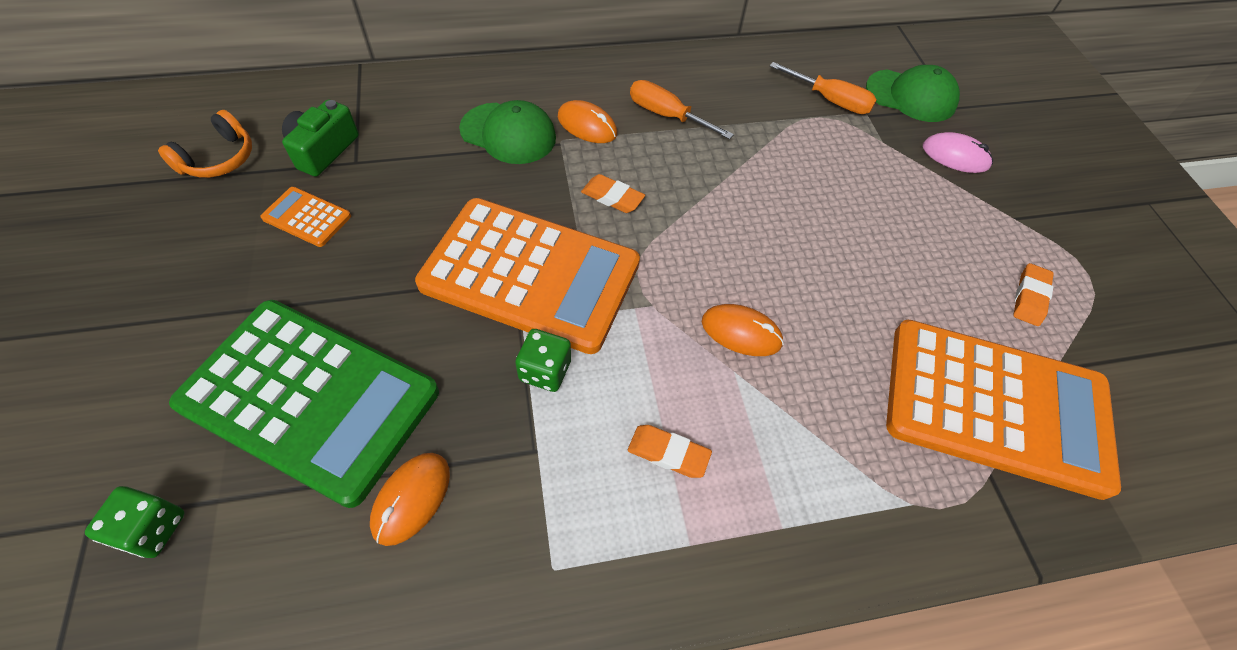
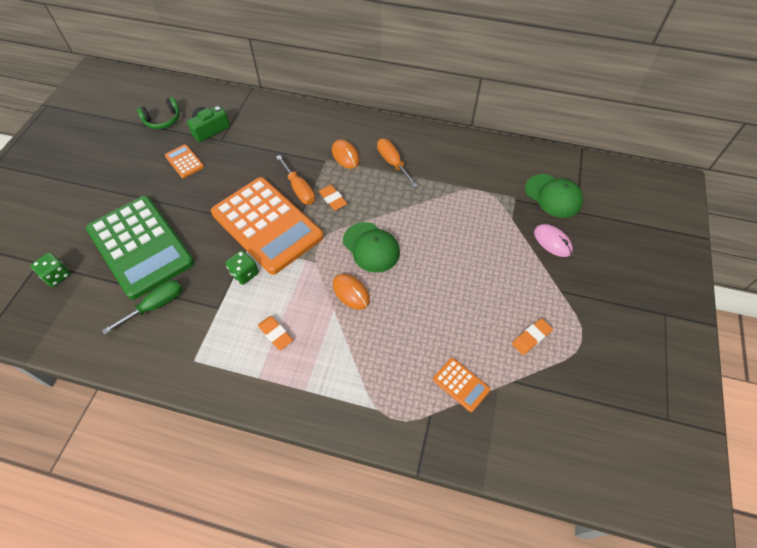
camera: 30 degrees right, 0 degrees up
(219, 159) = (163, 120): orange headphones -> green headphones
(411, 499) = (156, 306): orange mouse -> green screwdriver
(508, 133) = (302, 147): green cap -> green cap (371, 247)
(830, 100) = (497, 183): orange screwdriver -> orange screwdriver (299, 189)
(995, 406) = (461, 384): orange calculator -> orange calculator, size x0.40

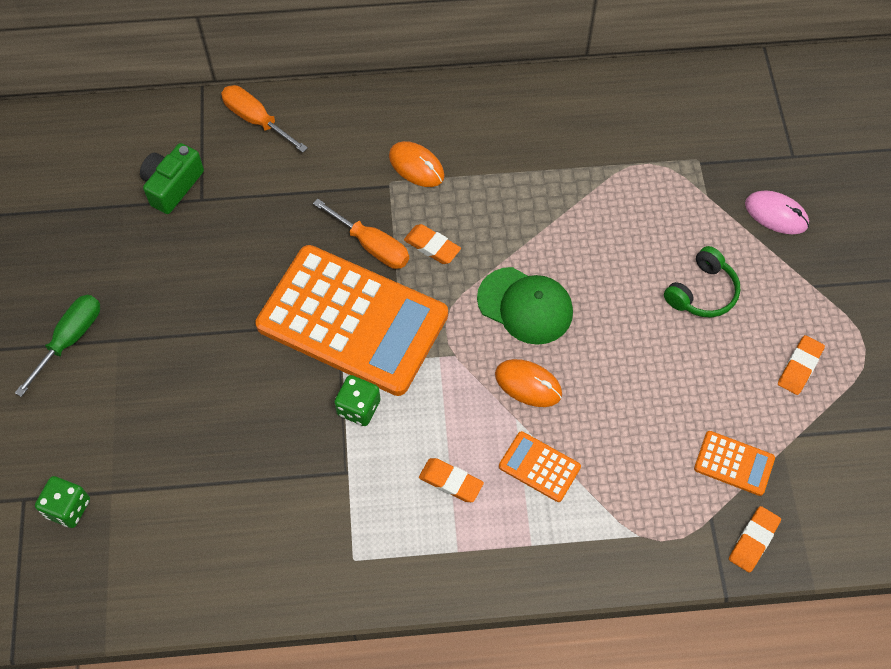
camera: 20 degrees left, 5 degrees up
(140, 246) = (173, 419): green calculator -> none
(156, 306) = (251, 501): green screwdriver -> green screwdriver (70, 339)
(163, 120) = (82, 191): green headphones -> green headphones (702, 292)
(184, 161) = (162, 255): orange calculator -> orange calculator (539, 467)
(393, 163) = (495, 157): orange screwdriver -> orange screwdriver (256, 120)
(453, 440) = (753, 540): none -> orange eraser
(553, 196) = (751, 140): green cap -> none

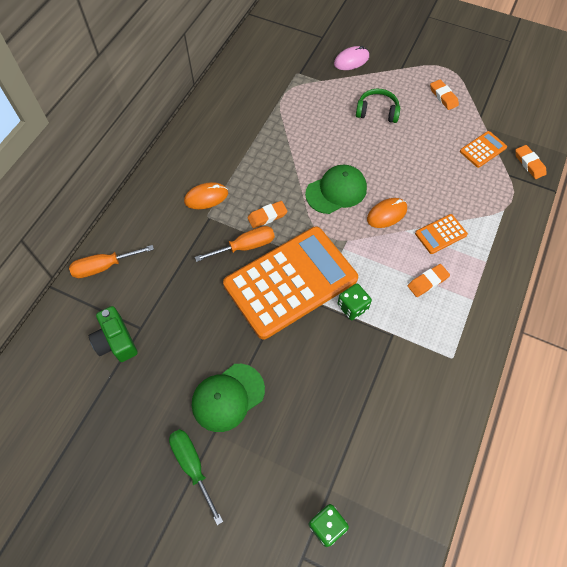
camera: 60 degrees left, 0 degrees up
(165, 331) = (228, 397): none -> green cap
(702, 292) = (377, 111): green headphones -> green headphones turned 60 degrees counterclockwise

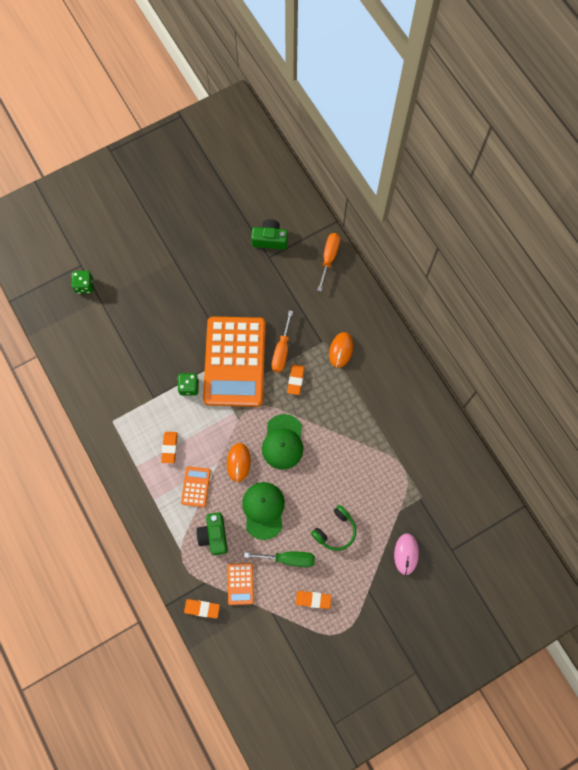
camera: 125 degrees right, 10 degrees up
(192, 466) = (166, 240): green screwdriver -> green screwdriver (288, 559)
(228, 397) = (189, 279): green cap -> green cap (263, 510)
(466, 192) = (214, 535): none -> green camera

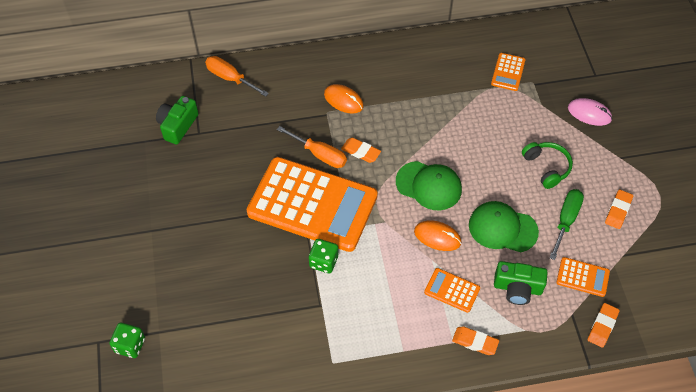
camera: 70 degrees left, 15 degrees down
(169, 448) = (393, 305): orange eraser -> orange eraser (475, 342)
(424, 473) = (508, 72): none -> orange calculator

